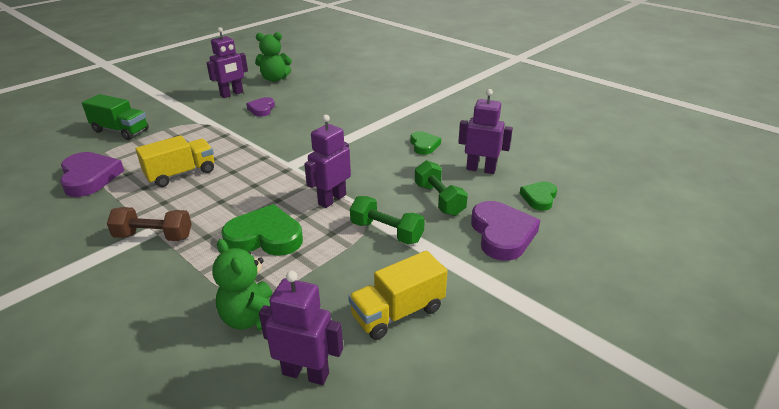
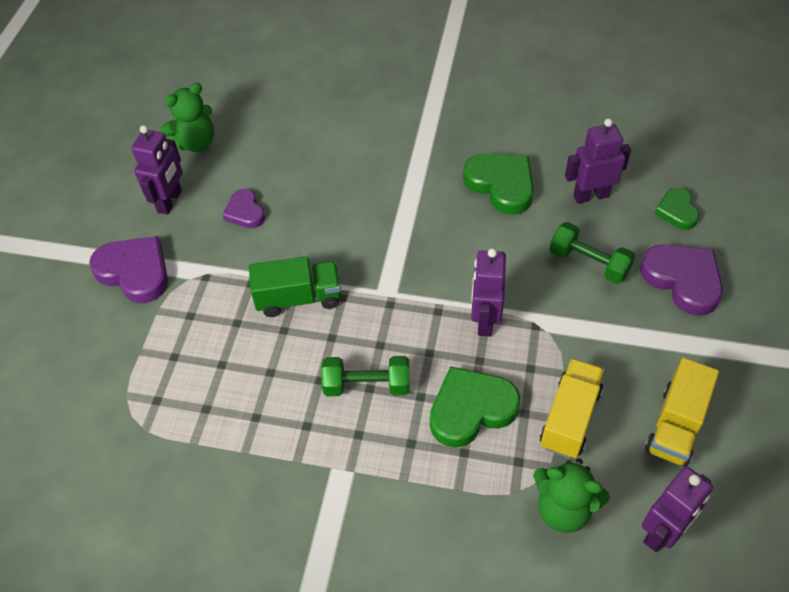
camera: 30 degrees left, 20 degrees up
(89, 177) = (165, 441): purple heart -> purple heart (135, 272)
(120, 131) = (99, 345): green truck -> green truck (298, 298)
(154, 236) = (355, 476): brown dumbbell -> none
(181, 174) = (274, 374): yellow truck -> yellow truck (570, 418)
(306, 373) = (662, 532): purple robot -> purple robot turned 150 degrees clockwise
(386, 232) = (580, 336): green dumbbell -> green dumbbell (367, 385)
(424, 145) = (501, 185): green heart -> green heart, size x1.69

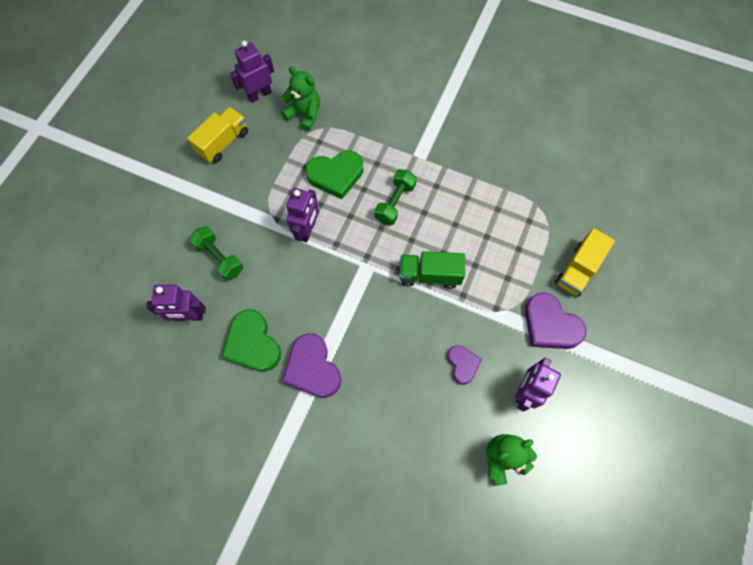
camera: 170 degrees left, 15 degrees up
(367, 385) = (395, 203): green dumbbell -> green dumbbell turned 75 degrees counterclockwise
(570, 418) = (280, 158): yellow truck -> yellow truck (577, 270)
(676, 211) = (135, 287): green heart -> none
(682, 280) = (164, 231): purple heart -> purple heart (312, 368)

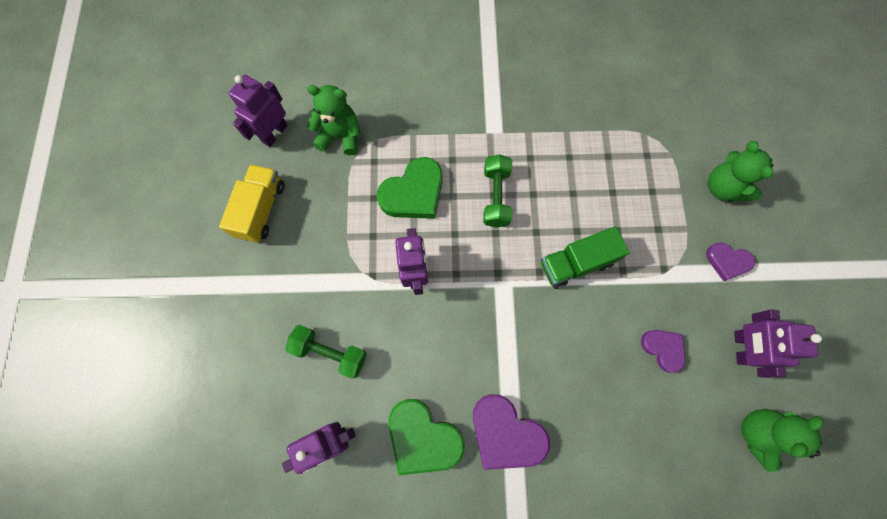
camera: 25 degrees left, 5 degrees up
(550, 325) = (727, 261): purple heart -> purple heart, size x0.59
(577, 270) = (722, 187): yellow truck -> green teddy bear

